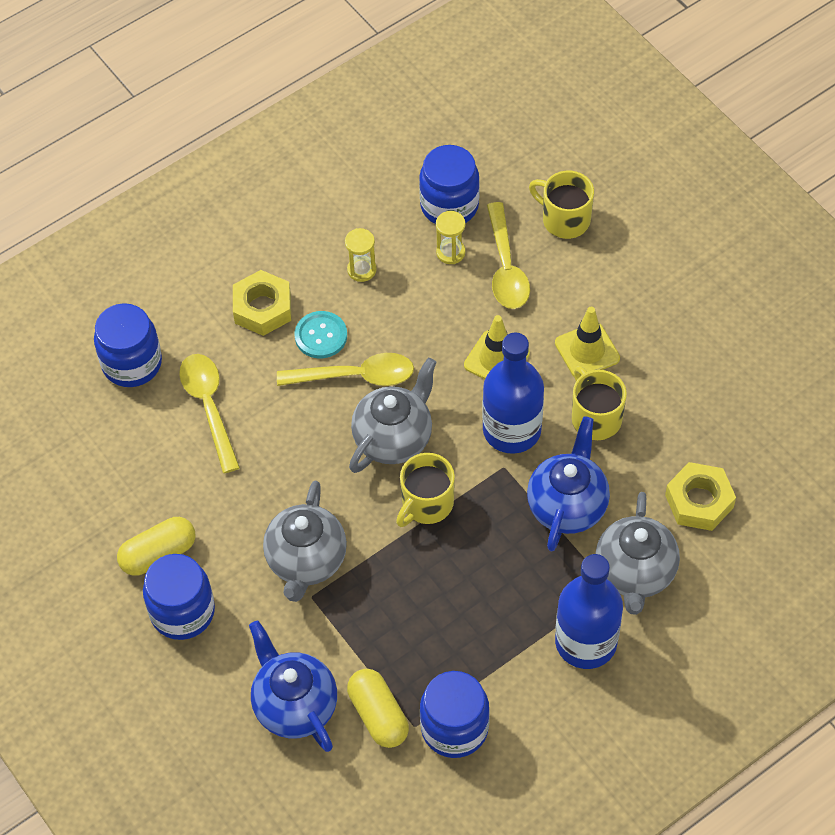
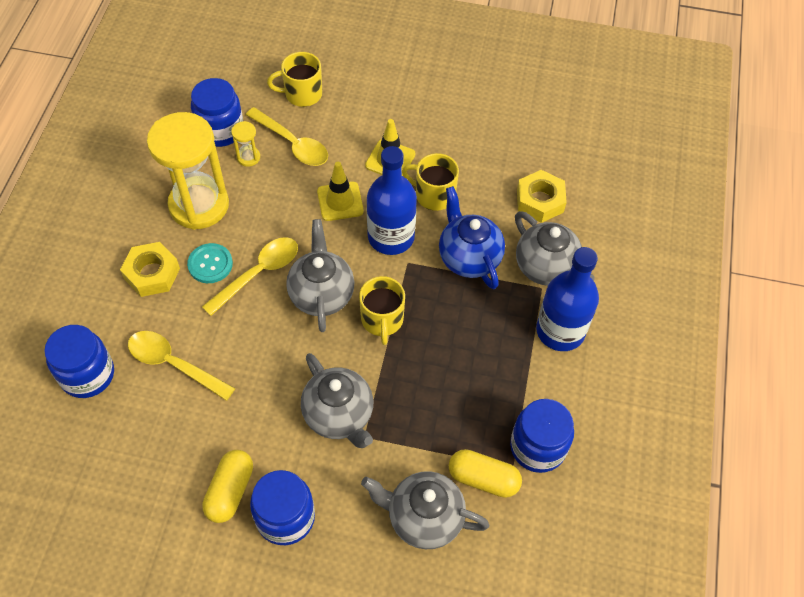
camera: 45 degrees left, 0 degrees up
(294, 705) = (424, 518): blue teapot -> grey teapot
(361, 270) = (199, 205): yellow hourglass -> yellow hourglass, size x2.47

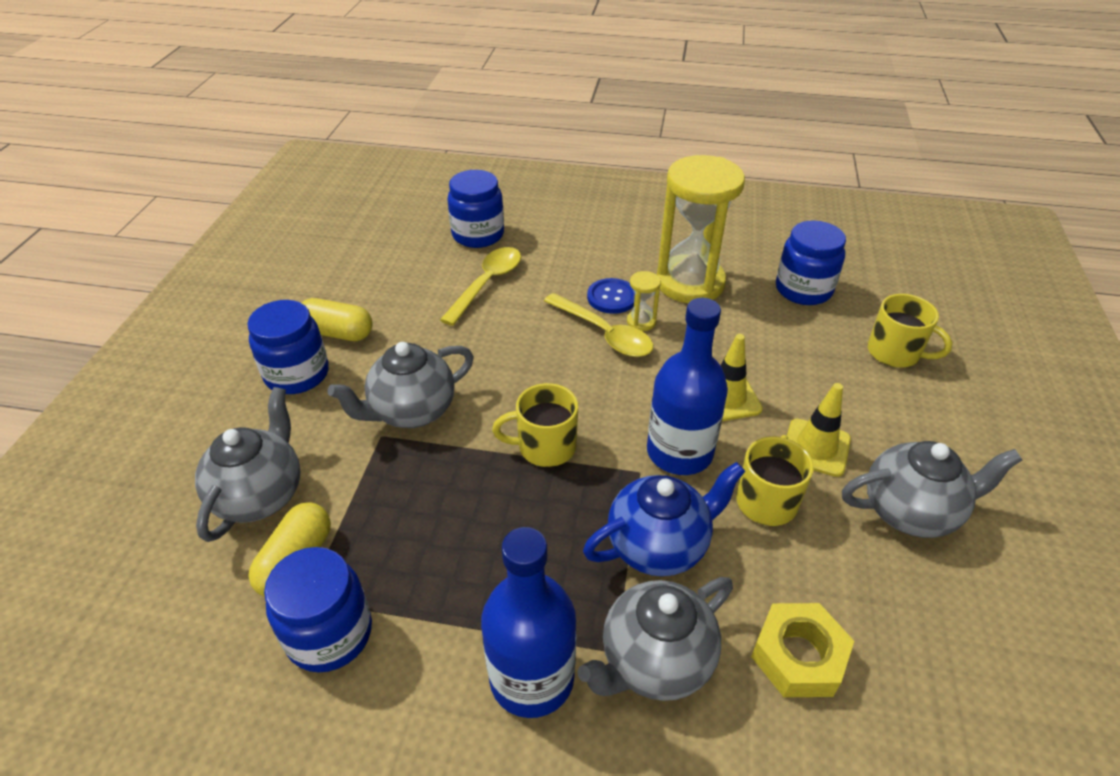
camera: 90 degrees right, 15 degrees down
(152, 274) = (594, 260): yellow nut -> none
(210, 264) = (612, 297): turquoise button -> blue button
(248, 157) = (771, 314): yellow hourglass -> yellow hourglass (641, 322)
(292, 144) = (806, 349): yellow spoon -> none
(302, 94) = (895, 353): yellow mug -> yellow mug turned 135 degrees clockwise
(321, 294) = (579, 388): grey teapot -> grey teapot (910, 511)

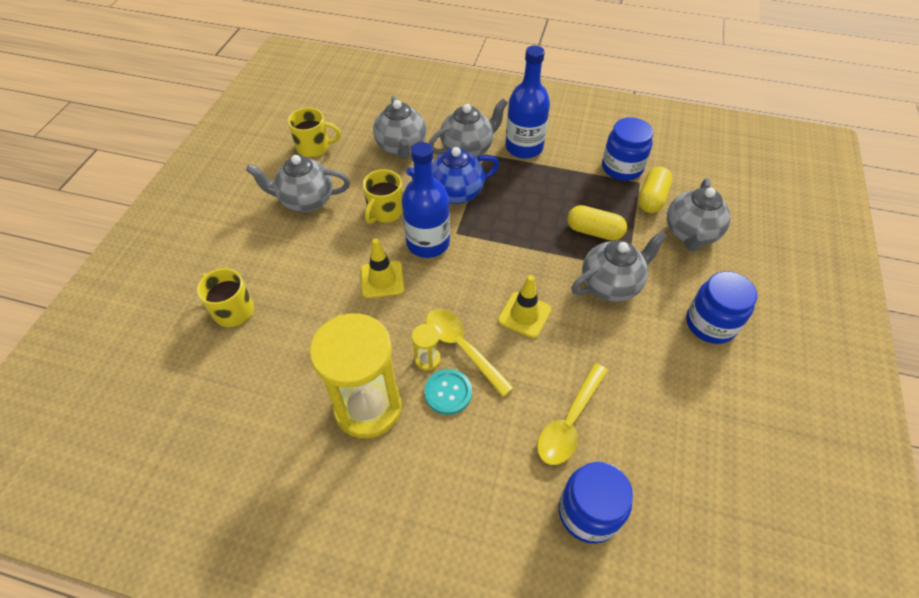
camera: 175 degrees left, 10 degrees up
(337, 333) = (695, 366): yellow capsule -> yellow capsule (594, 231)
(545, 447) = (515, 252): yellow mug -> yellow mug (314, 147)
(612, 297) = (448, 392): blue button -> turquoise button
(798, 656) = (401, 147): yellow nut -> grey teapot
(803, 290) = (264, 388): blue jar -> none
(816, 447) = (339, 240): yellow traffic cone -> yellow traffic cone (524, 315)

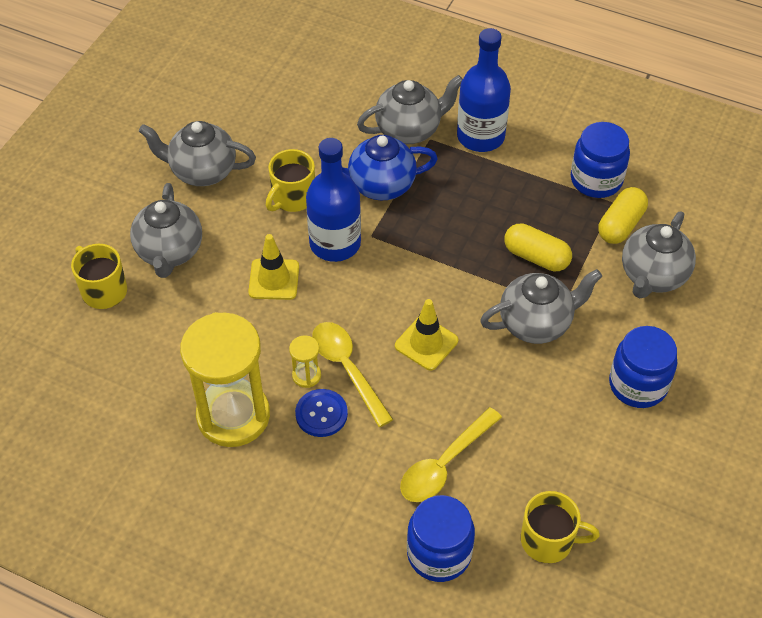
camera: 10 degrees right, 0 degrees up
(314, 147) = (222, 103): yellow mug -> yellow mug (548, 540)
(401, 147) = (328, 116): grey teapot -> grey teapot (170, 252)
(448, 392) = (321, 414): turquoise button -> blue button

